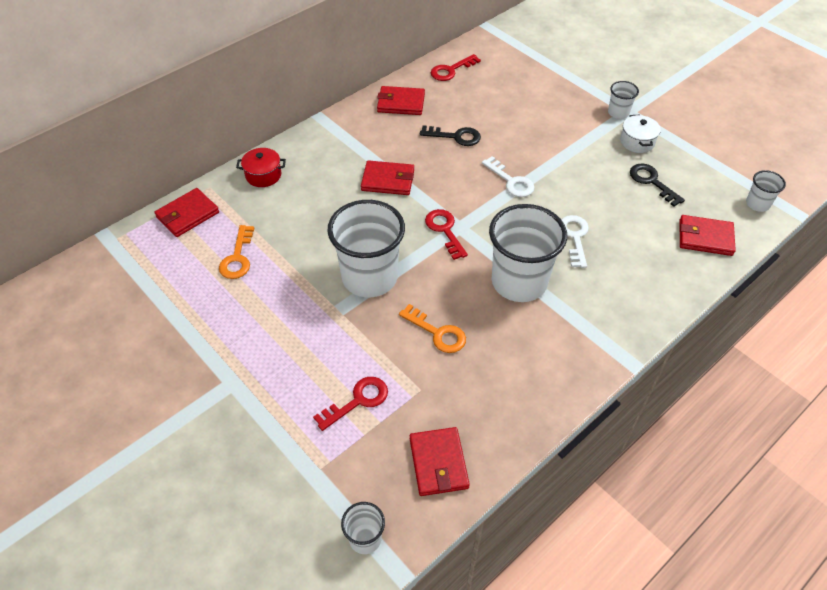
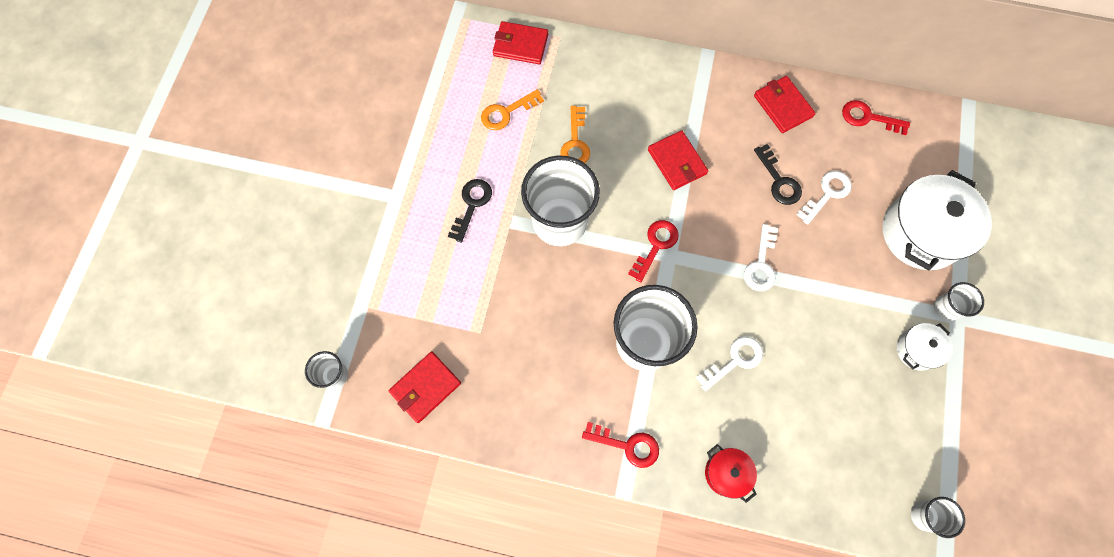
camera: 55 degrees right, 20 degrees up
(263, 175) = (604, 64): red pot -> red pot (726, 473)
(358, 401) = (439, 294): red key -> red key (627, 445)
(437, 333) = (543, 310): orange key -> orange key (575, 142)
(488, 119) = (827, 194): none -> white key
(556, 94) = (921, 233): none -> white pot
(651, 182) = (868, 393): black key -> black key (472, 205)
(705, 237) = (831, 483): red wallet -> none

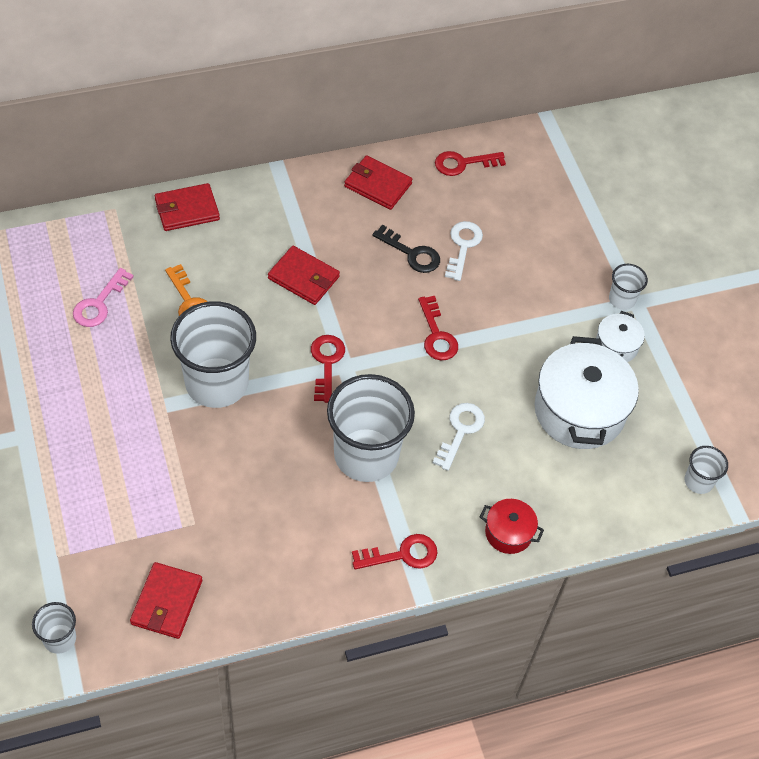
camera: 35 degrees left, 15 degrees down
(472, 205) = (113, 407): black key -> none
(506, 112) = (99, 304): orange key -> pink key
(520, 45) = (76, 232): red wallet -> red wallet (187, 210)
(761, 264) = (437, 335): white key -> red key
(921, 233) = (565, 244): white pot -> white pot (579, 411)

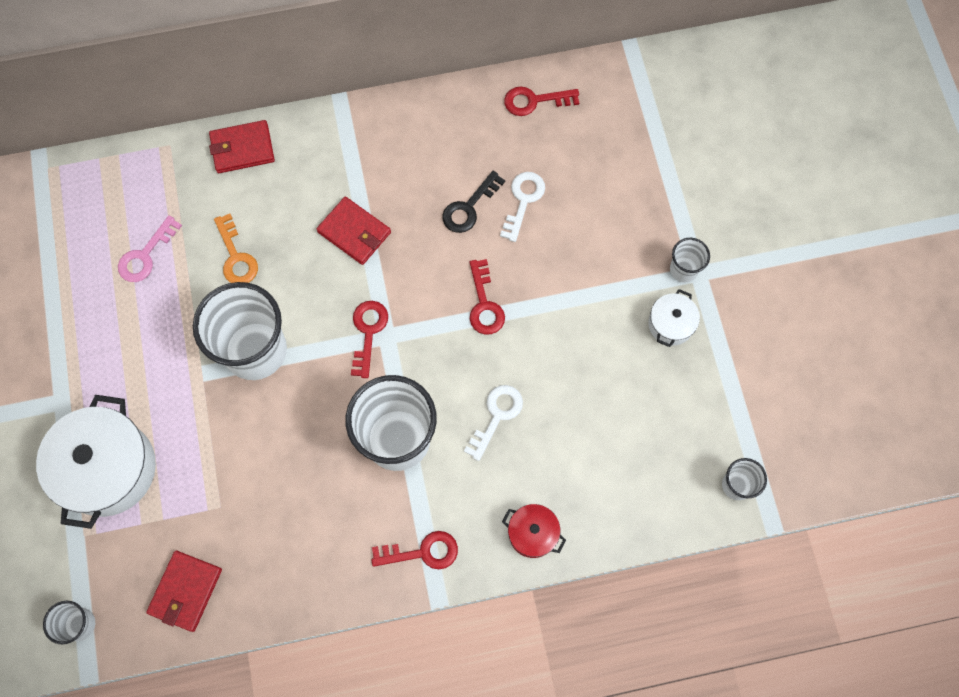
camera: 10 degrees right, 15 degrees up
(377, 185) = (442, 124): red wallet -> none
(412, 253) = (469, 207): black key -> black key turned 90 degrees clockwise
(579, 411) = (622, 398): white pot -> white pot (108, 469)

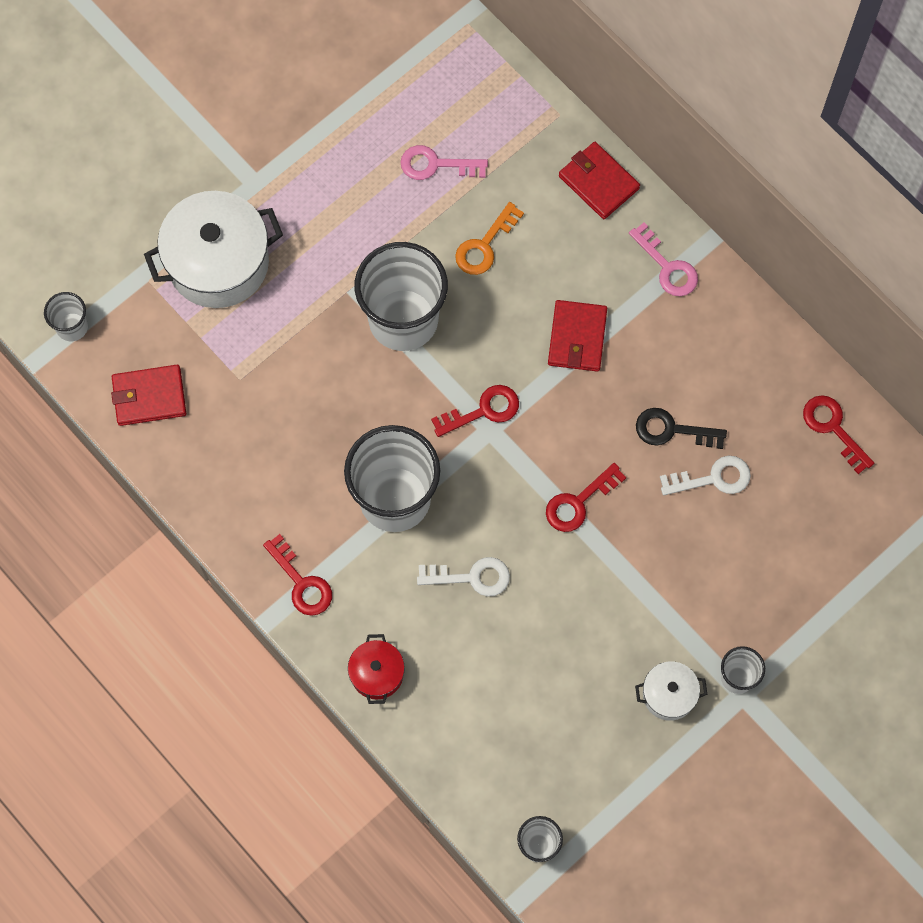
camera: 60 degrees right, 0 degrees up
(341, 139) = (667, 267): none -> pink key

